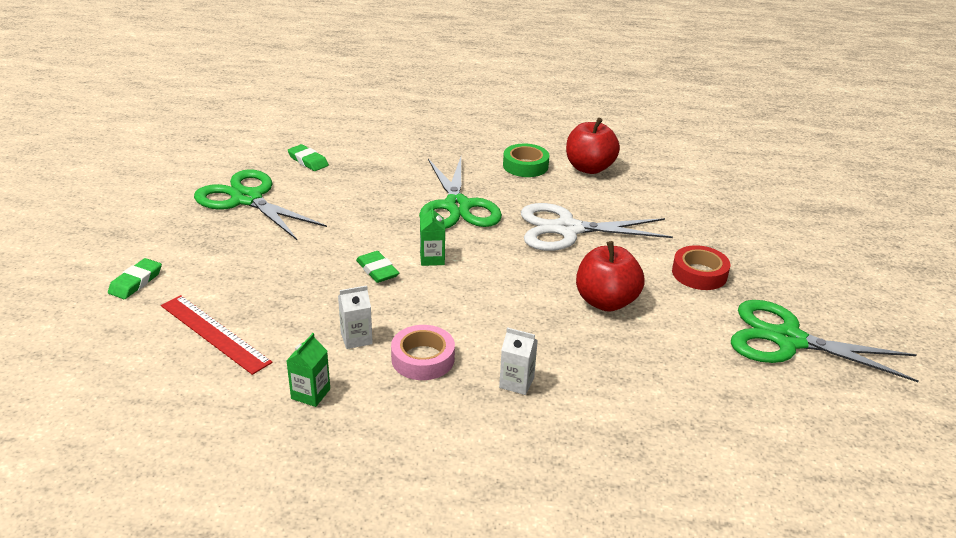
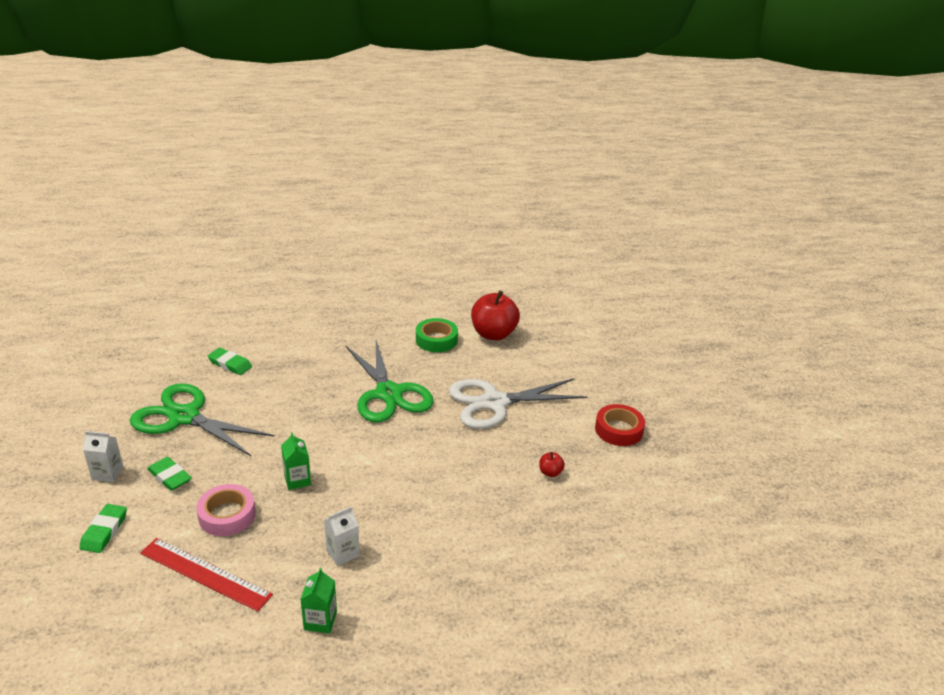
camera: 15 degrees left, 0 degrees up
(377, 270) = (337, 475): green eraser -> green eraser (169, 476)
(423, 359) = (410, 562): pink tape -> pink tape (227, 515)
(432, 259) = (384, 454): green carton -> green carton (297, 480)
(516, 382) = (500, 570): white carton -> white carton (107, 473)
(606, 301) = (550, 472): red apple -> red apple, size x0.43
(788, 340) = (707, 483): green scissors -> none

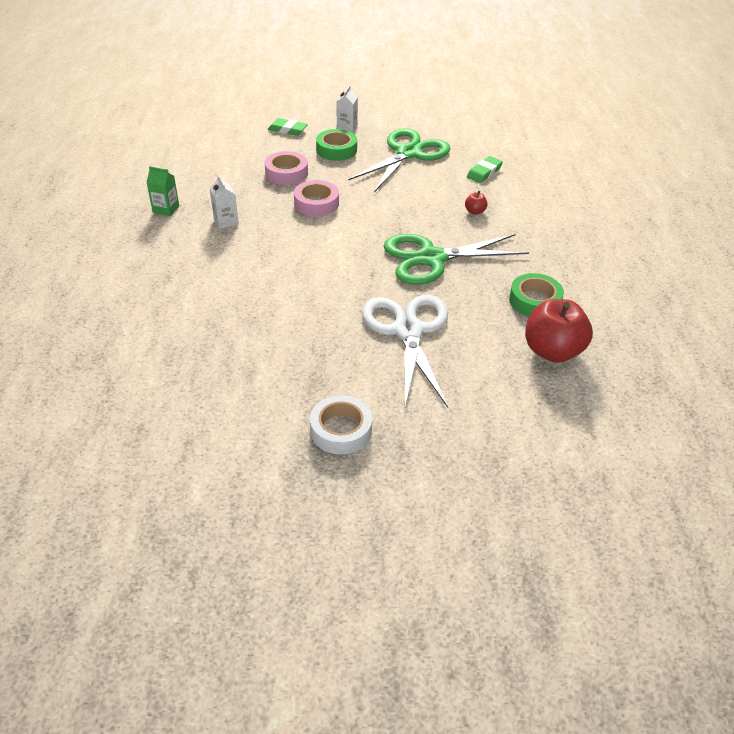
camera: 100 degrees right, 10 degrees up
(169, 476) = (336, 150): green eraser -> green tape
(205, 573) = (232, 166): red ruler -> none
(297, 480) = (316, 203): green carton -> pink tape
(550, 472) = (282, 354): red apple -> red apple (475, 211)
(618, 430) = (341, 430): red tape -> white tape

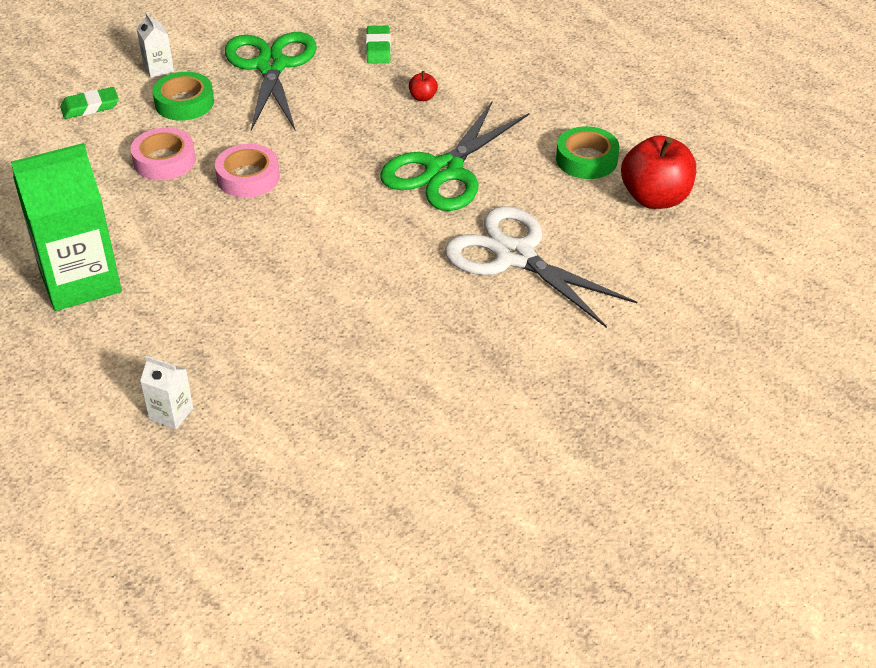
camera: 40 degrees left, 0 degrees up
(166, 209) = (80, 281): green carton -> green carton, size x2.30
(226, 221) = (174, 254): white carton -> white carton (171, 414)
(341, 430) = (574, 383): white tape -> none

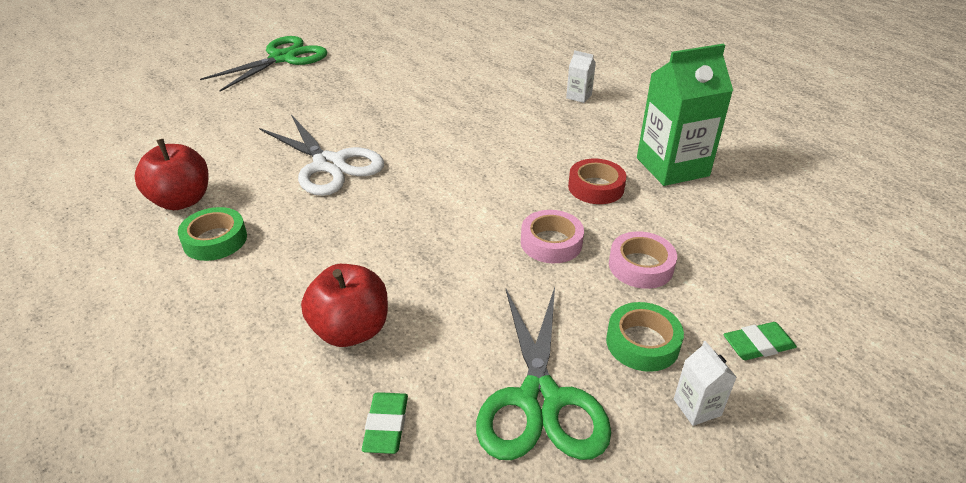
camera: 175 degrees left, 5 degrees down
(186, 245) = (596, 187): none -> red tape
(423, 97) = (351, 330): red apple -> red apple, size x2.34
(444, 171) = (359, 237): green scissors -> green scissors (283, 58)

